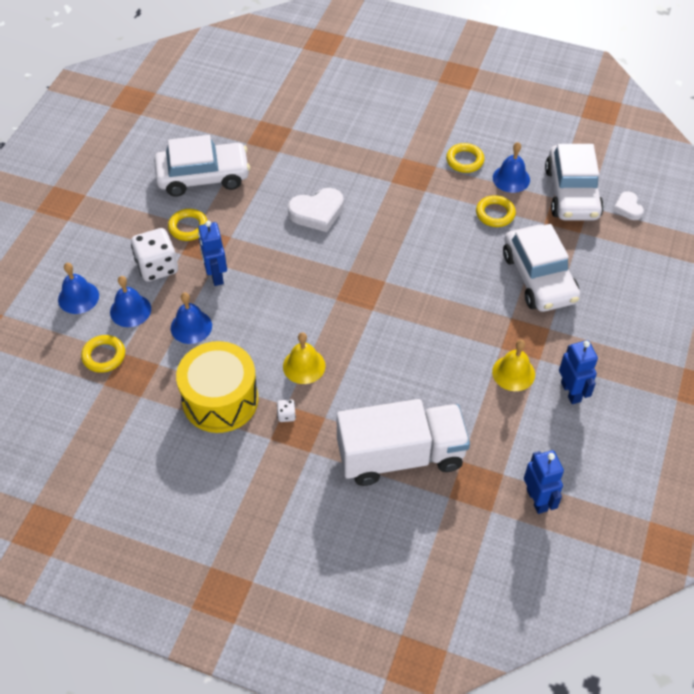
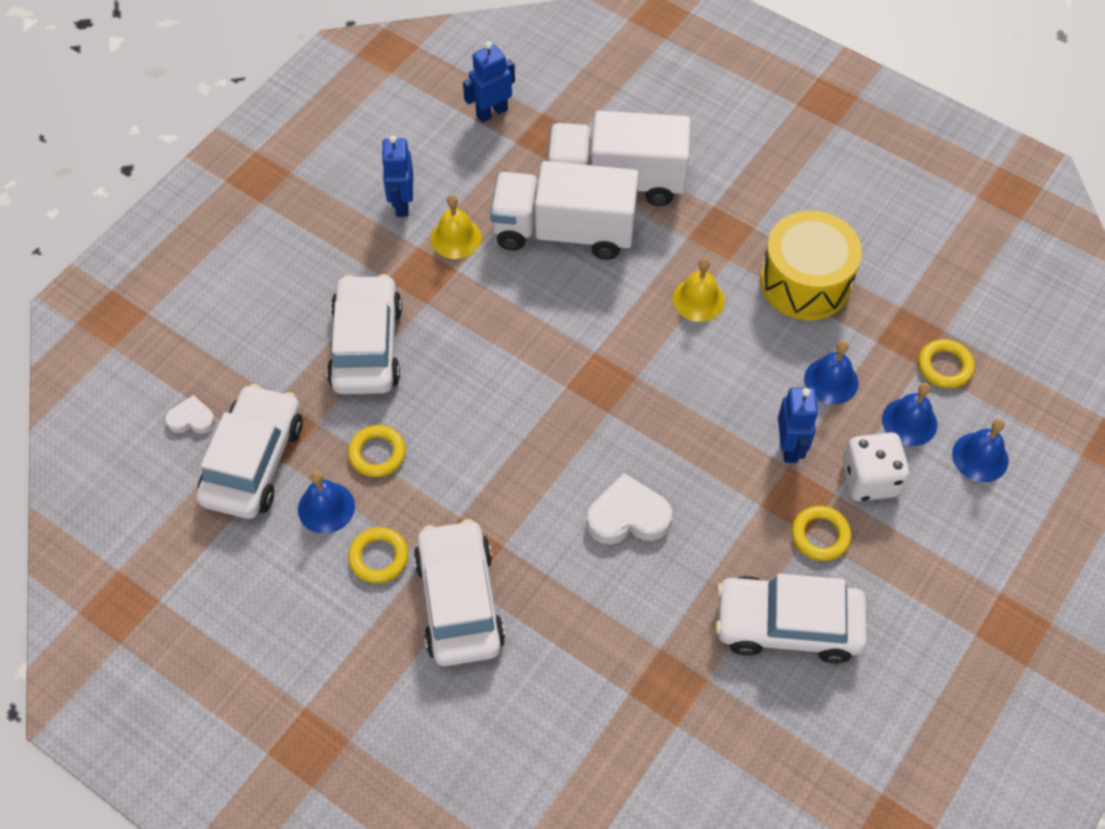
camera: 165 degrees left, 5 degrees up
(286, 415) = (731, 248): white dice -> none
(406, 149) = (459, 601): none -> white car
(429, 398) = (564, 231): none -> white truck
(537, 499) = (491, 112): blue robot -> blue robot turned 60 degrees clockwise
(628, 208) = (192, 419): white heart -> white heart turned 90 degrees counterclockwise

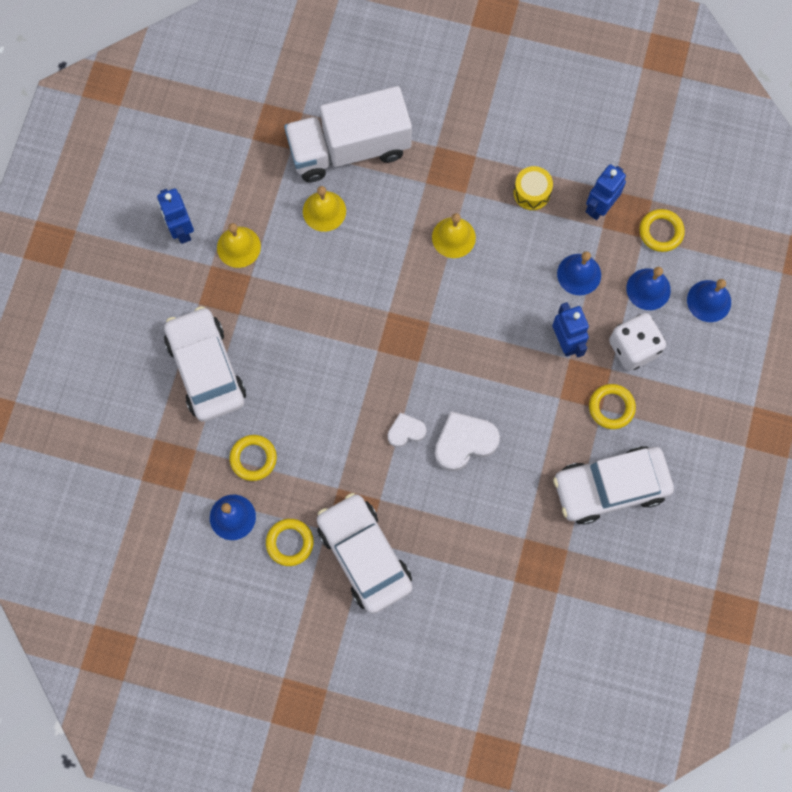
camera: 20 degrees left, 15 degrees up
(192, 419) = (94, 481): white heart -> white heart (406, 431)
(254, 461) = (159, 499): white car -> none
(491, 112) = (221, 116): blue robot -> blue robot (599, 207)
(564, 231) = (324, 211): white truck -> yellow bell
(805, 282) = (531, 193): yellow drum -> yellow drum, size x0.49

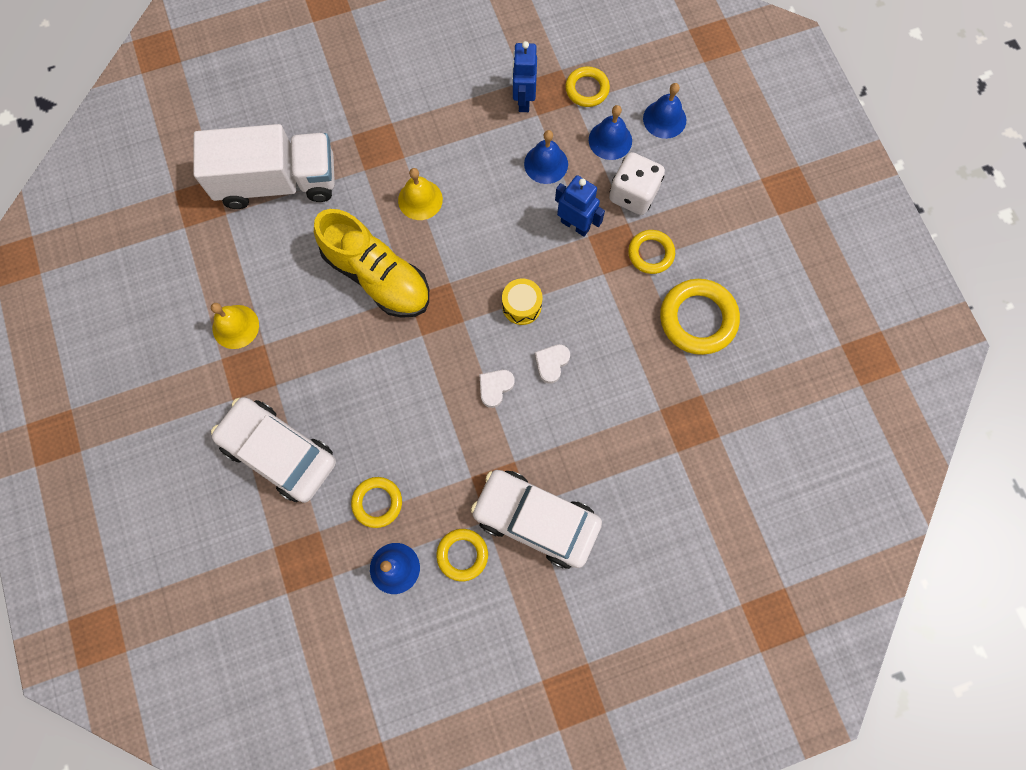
camera: 35 degrees left, 0 degrees up
(181, 230) = (172, 345): blue robot -> none
(324, 211) = (292, 248): yellow bell -> none
(349, 148) = (277, 182): white truck -> white truck turned 135 degrees counterclockwise
(375, 279) = (377, 276): none -> yellow shoe
(464, 442) = (551, 363): white heart -> white heart, size x0.59
(531, 193) = (460, 123): yellow drum -> yellow drum (521, 306)
(610, 487) = (698, 319): white car -> yellow ring

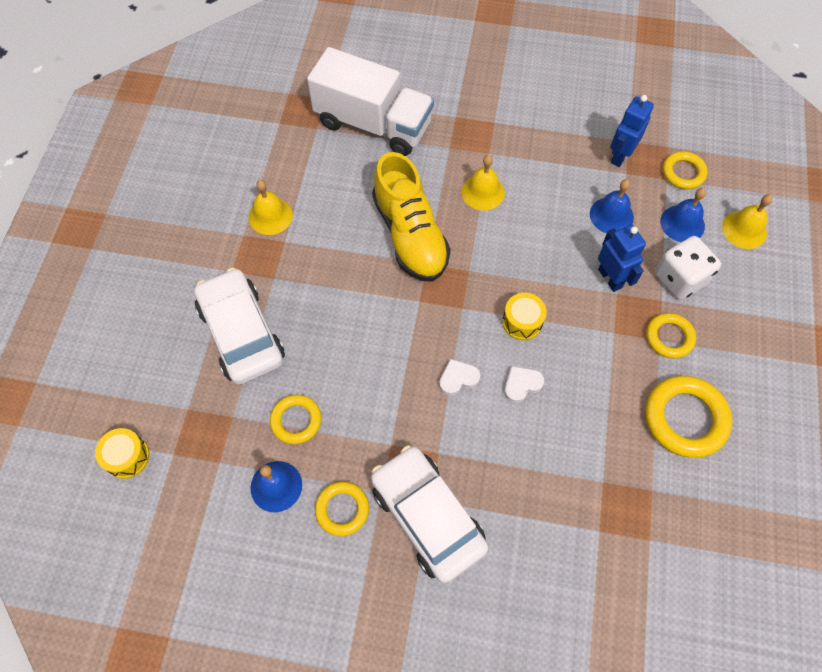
camera: 30 degrees right, 10 degrees down
(247, 619) = (127, 457): none -> yellow drum
(664, 119) = (744, 229): blue bell -> yellow bell

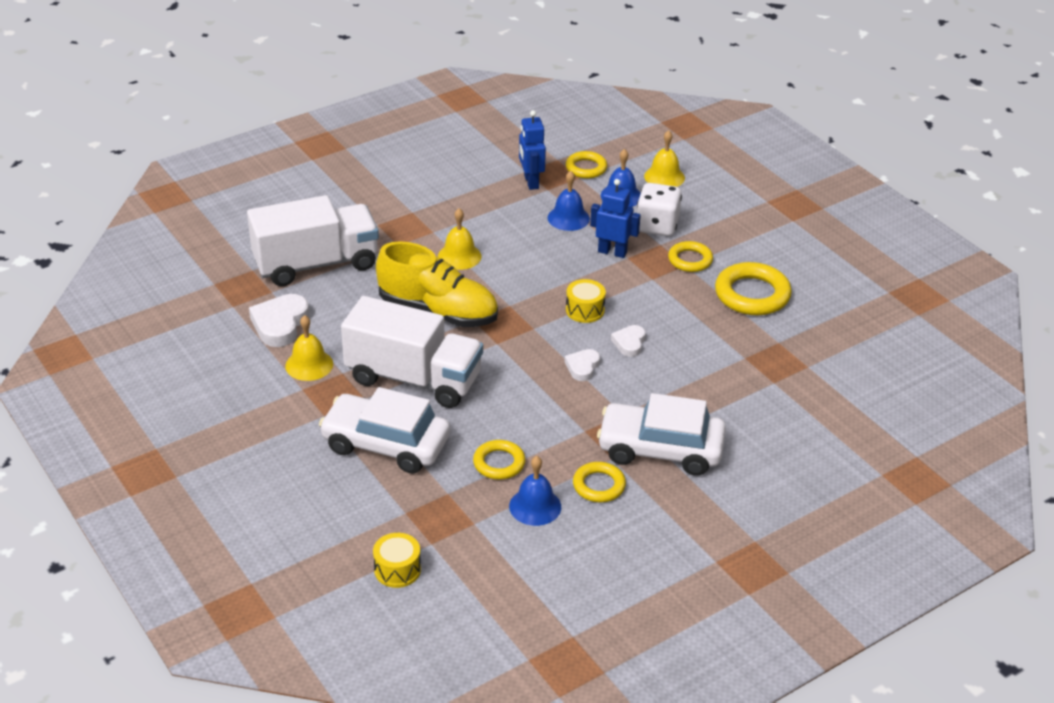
camera: 45 degrees left, 25 degrees down
(291, 163) = (280, 324): none -> white heart
(324, 287) = (413, 379): none -> white truck

